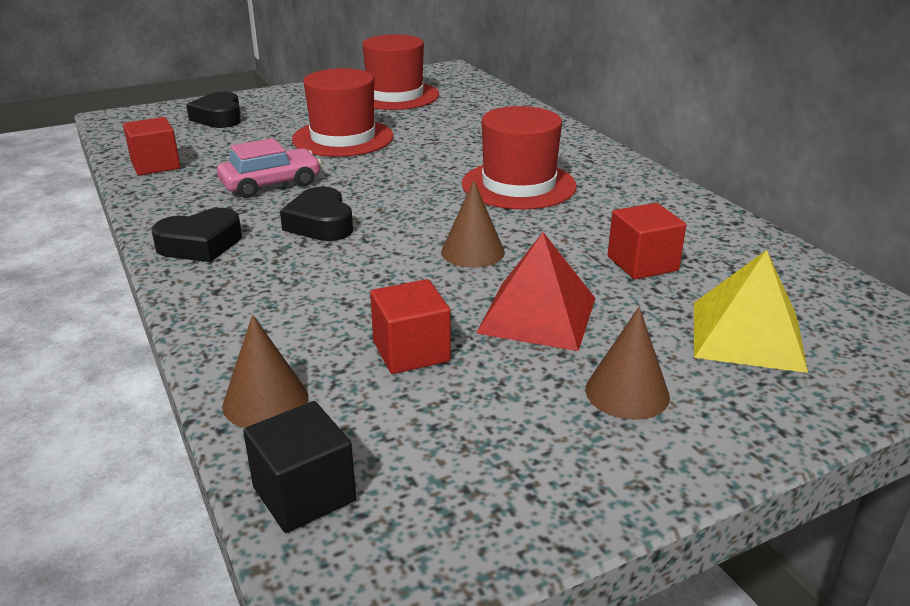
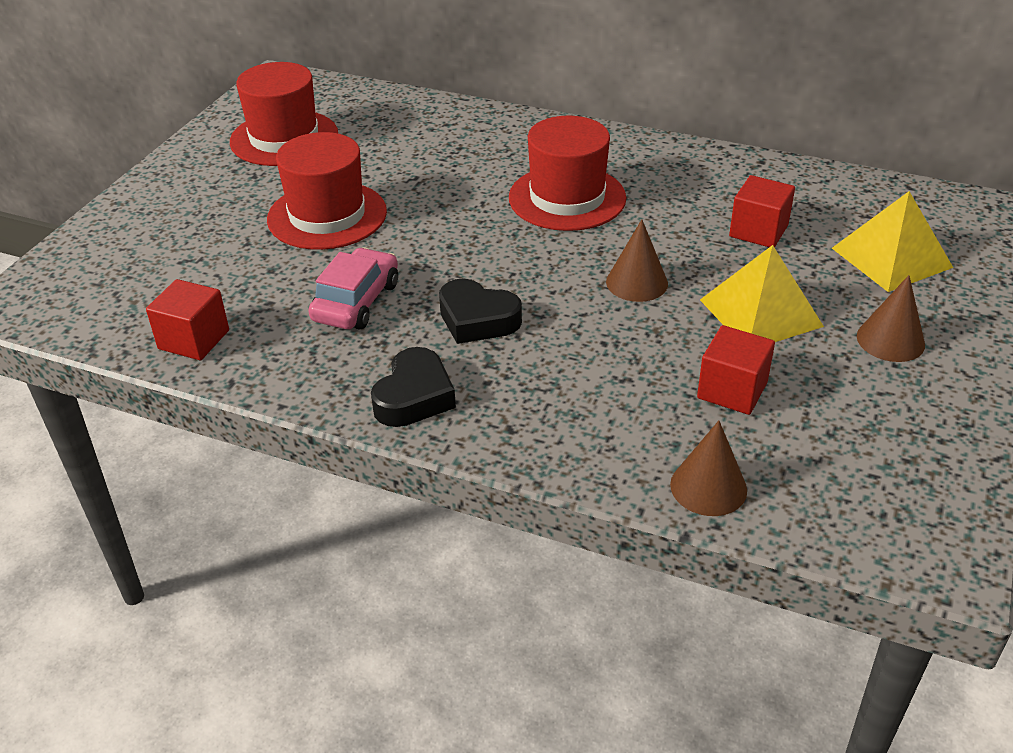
camera: 40 degrees left, 10 degrees up
(219, 117) = (143, 248): black heart -> none
(304, 494) = (836, 526): black cube -> none
(537, 315) = (760, 313): red pyramid -> yellow pyramid

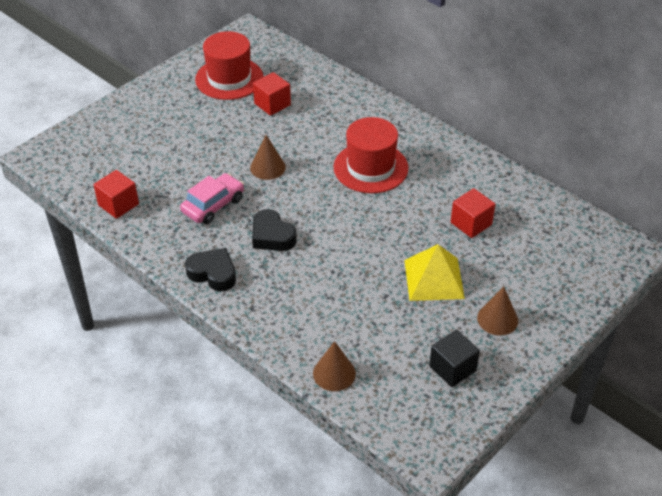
camera: 20 degrees right, 5 degrees up
(327, 215) = (226, 142): red hat -> none
(414, 396) = (213, 273): black heart -> black heart turned 105 degrees counterclockwise
(637, 282) = (375, 238): brown cone -> brown cone (268, 167)
(732, 390) = (384, 322): red cube -> red cube (272, 104)
(881, 425) = (452, 368): none -> black cube
(891, 257) = (539, 265): yellow pyramid -> none

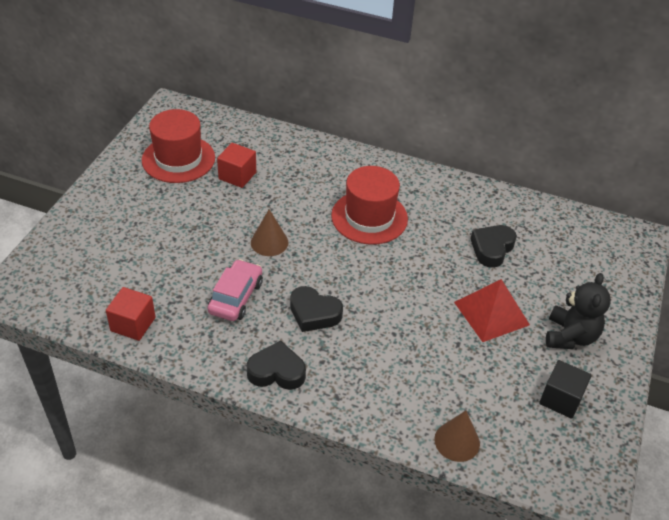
camera: 25 degrees left, 0 degrees up
(433, 279) = (491, 313): yellow pyramid -> red pyramid
(471, 223) = (492, 249): red cube -> black heart
(497, 319) = (570, 336): brown cone -> black teddy bear

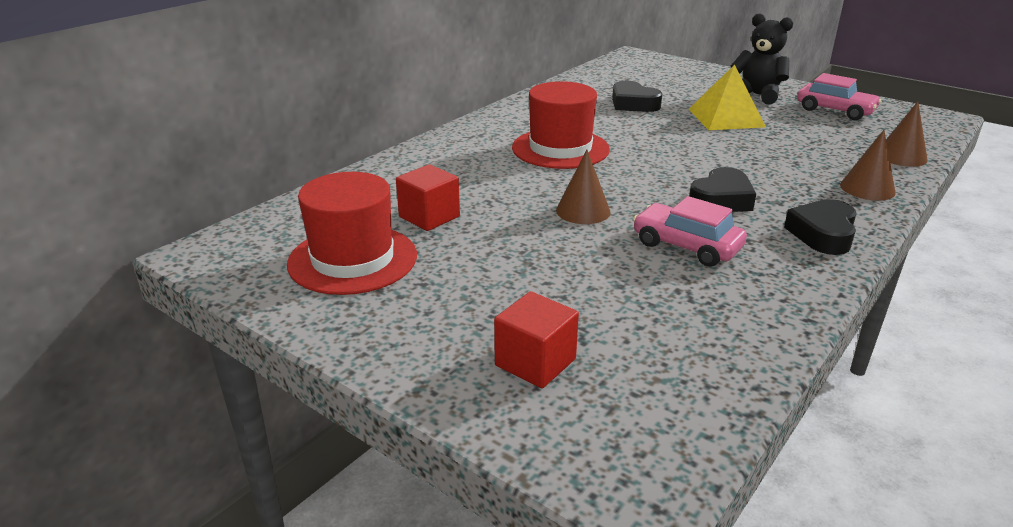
camera: 70 degrees left, 15 degrees down
(133, 324) = (737, 338): red cube -> red cube (535, 362)
(371, 407) = (867, 188): none -> brown cone
(491, 313) = (726, 118): red pyramid -> yellow pyramid
(560, 399) = (835, 110): black cube -> pink car

